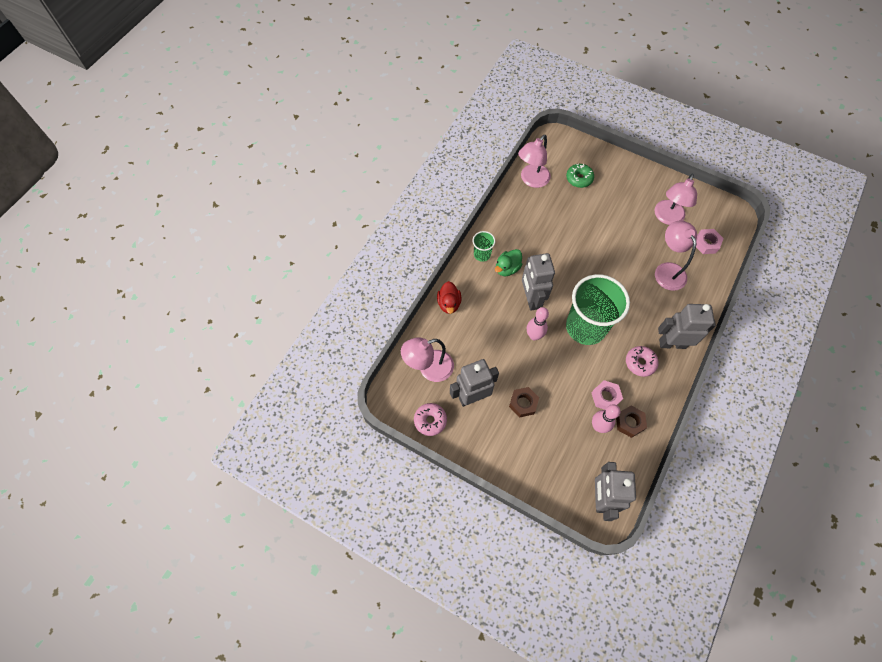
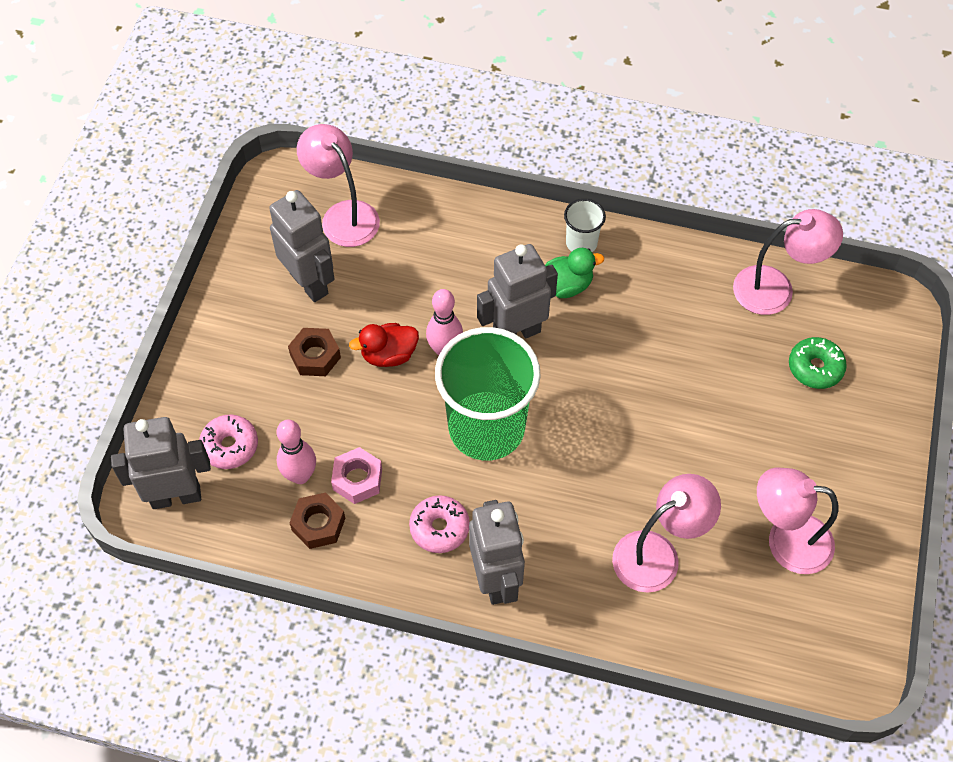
camera: 75 degrees right, 5 degrees down
(430, 420) = (256, 236): pink donut -> pink donut (230, 446)
(449, 303) = (468, 216): red duck -> red duck (389, 355)
(482, 254) = (581, 243): green cup -> white cup
(507, 268) = (566, 286): green duck -> green duck turned 135 degrees clockwise
(531, 180) = (776, 289): pink lamp -> pink lamp turned 150 degrees clockwise
(706, 244) = (750, 624): pink nut -> none

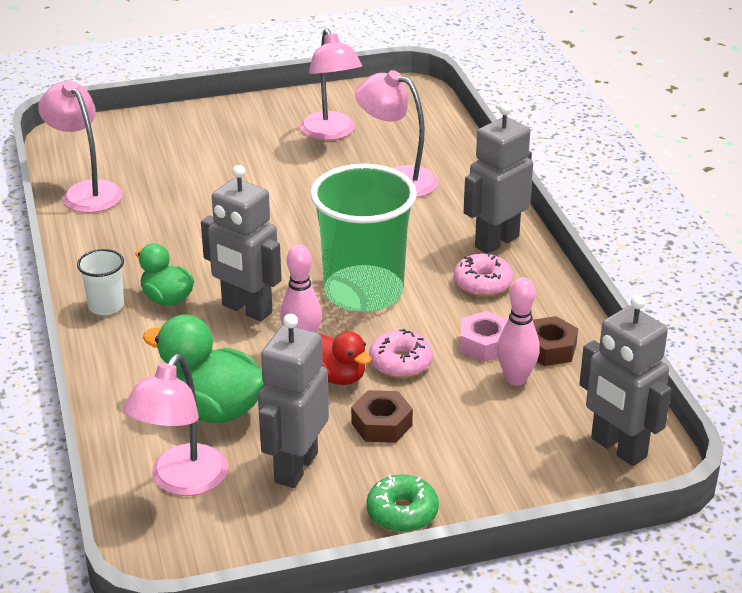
camera: 120 degrees left, 25 degrees down
(230, 446) = (532, 437): pink donut -> pink donut (400, 363)
(405, 261) = (213, 410): none -> green duck
(815, 367) = (158, 156): green donut -> green donut (402, 512)

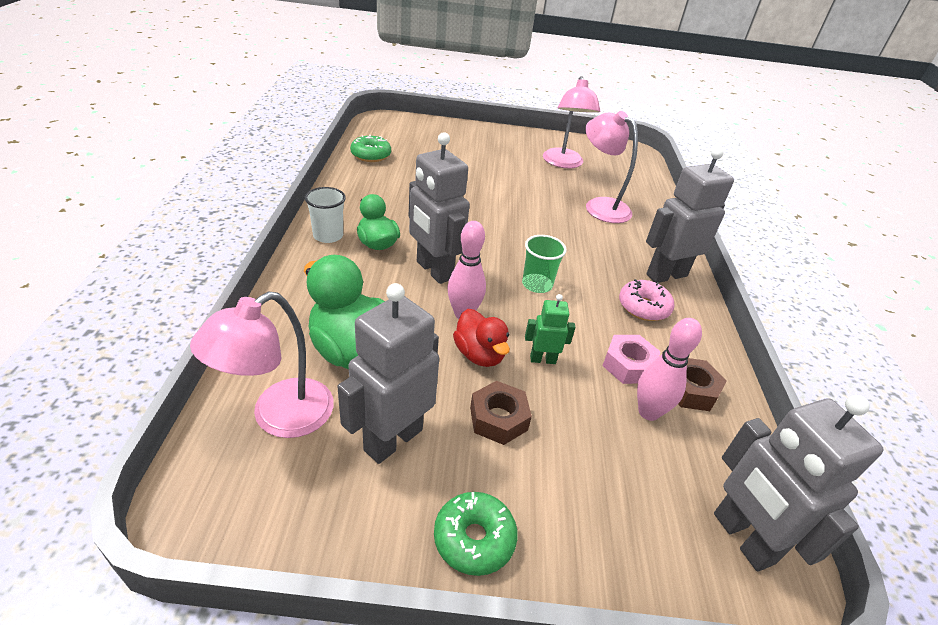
camera: 15 degrees right, 5 degrees up
(86, 191) = (371, 155): pink lamp -> green donut
(363, 292) = (537, 284): green cup -> green cup, size x0.45
(400, 363) = (542, 359): pink donut -> green robot

